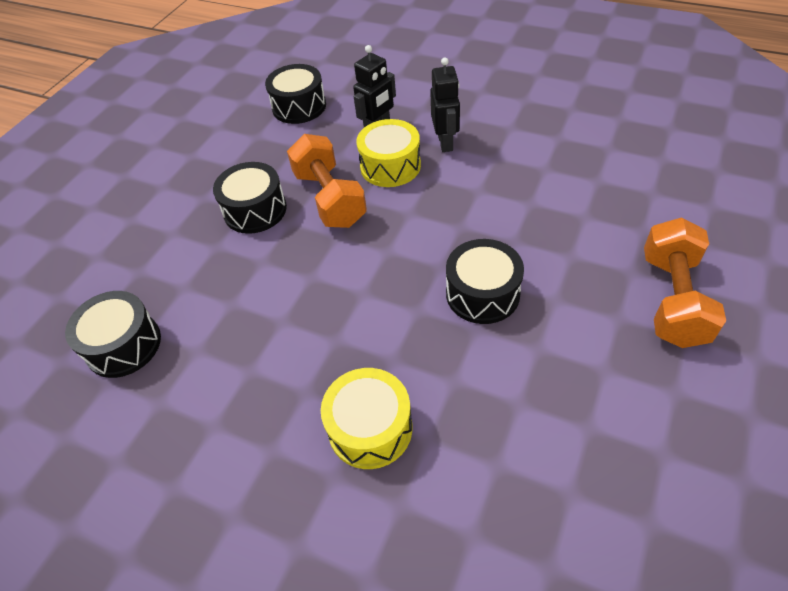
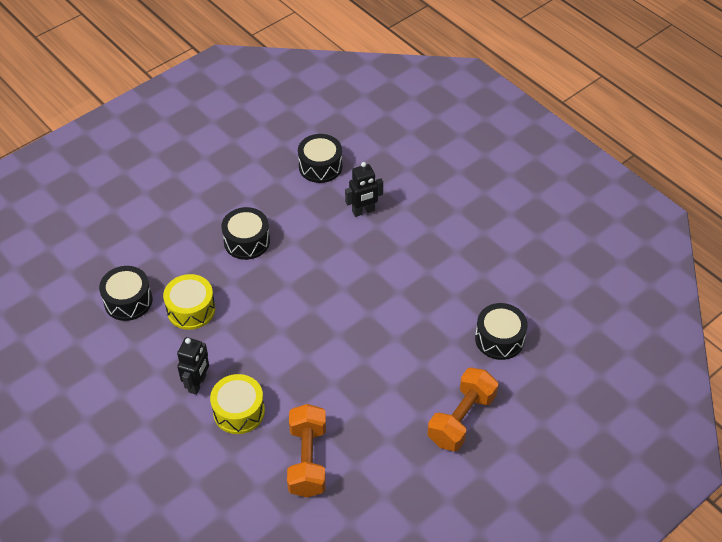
camera: 20 degrees right, 0 degrees up
(329, 198) = (299, 254): orange dumbbell -> orange dumbbell (307, 460)
(390, 166) = (353, 246): yellow drum -> yellow drum (191, 309)
(445, 142) = (402, 244): black robot -> black robot (197, 384)
(482, 293) = (351, 363): black drum -> black drum (499, 339)

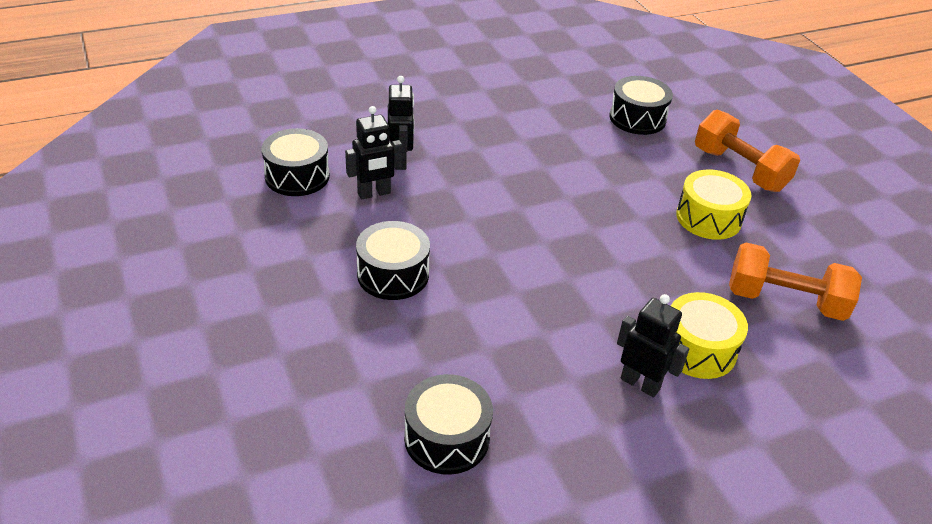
camera: 75 degrees left, 10 degrees down
(191, 309) = (496, 362): yellow drum -> yellow drum (708, 218)
(321, 209) = (374, 193): none -> black robot

